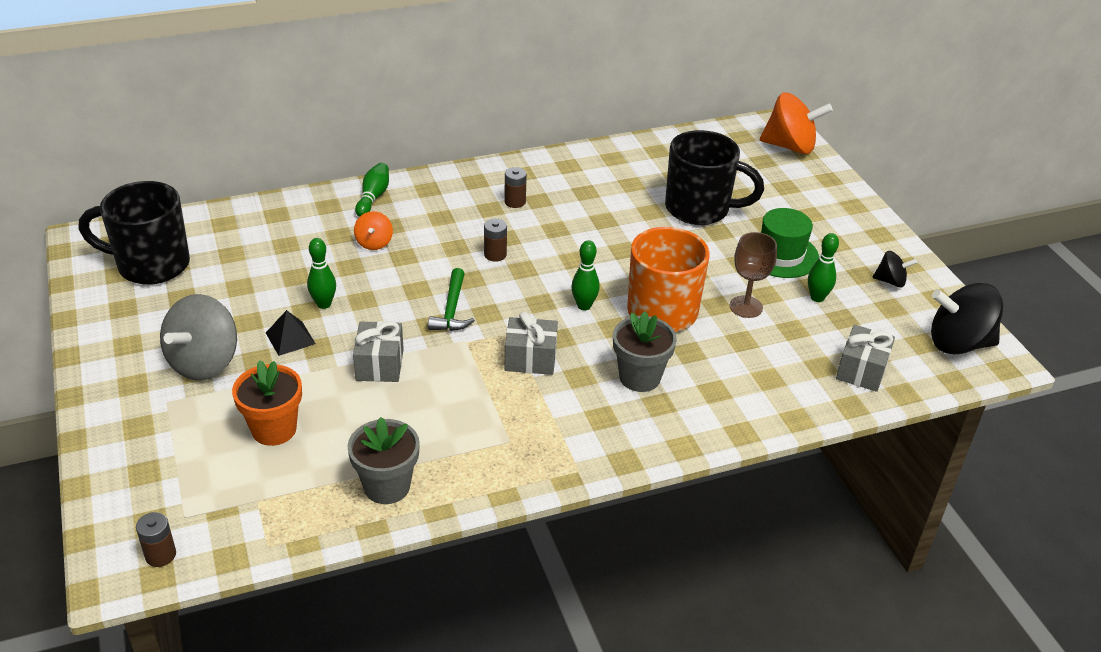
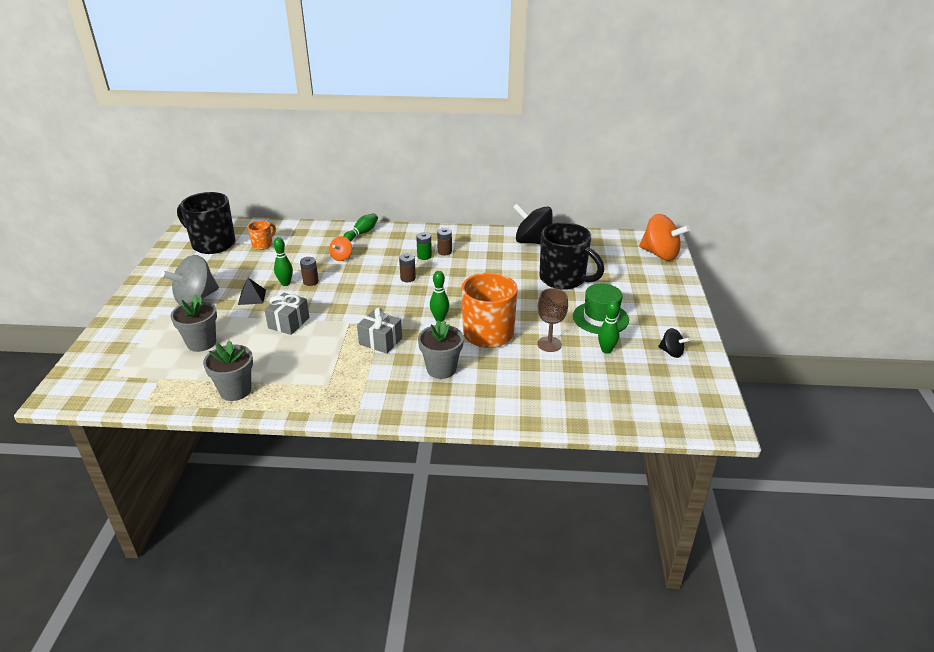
camera: 25 degrees right, 5 degrees down
(160, 555) = (87, 392): brown battery -> brown battery (310, 282)
(235, 249) = (263, 245): none -> orange mug
(274, 429) = (201, 343): orange flower pot -> grey flower pot
(452, 310) = (356, 303): green hammer -> none
(492, 215) = (424, 256): none -> green battery
(861, 370) = (603, 404): grey gift -> none
(958, 343) = (695, 405): black spinning top -> black spinning top (533, 242)

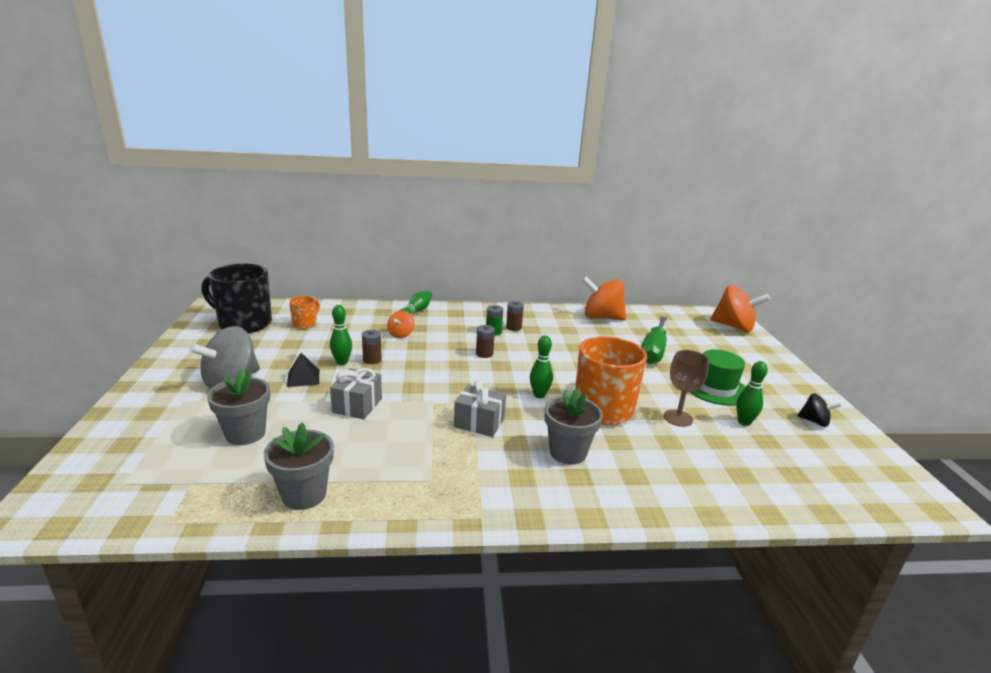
camera: 10 degrees left, 10 degrees down
(533, 242) = (601, 317): black spinning top -> orange spinning top
(564, 279) = (653, 351): black mug -> green screwdriver

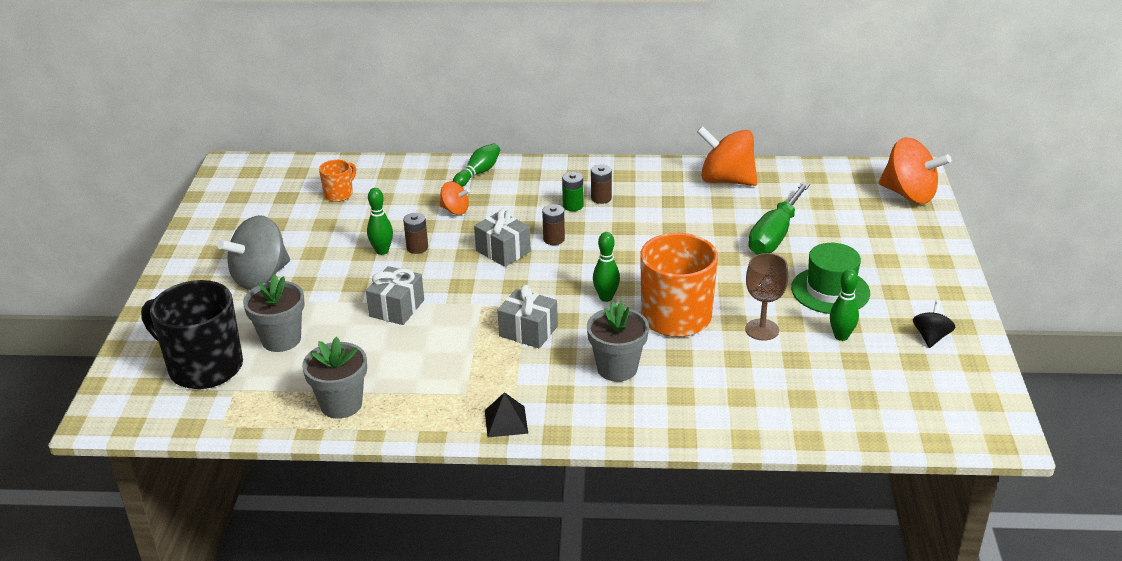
camera: 10 degrees right, 10 degrees up
(244, 323) = (266, 194): black mug -> black mug (203, 367)
(303, 378) = (338, 272): black pyramid -> black pyramid (506, 421)
(401, 334) = (455, 210): orange spinning top -> orange spinning top turned 90 degrees counterclockwise
(444, 362) = (503, 251): none -> grey gift
(814, 421) = (931, 337): black spinning top -> black spinning top turned 105 degrees counterclockwise

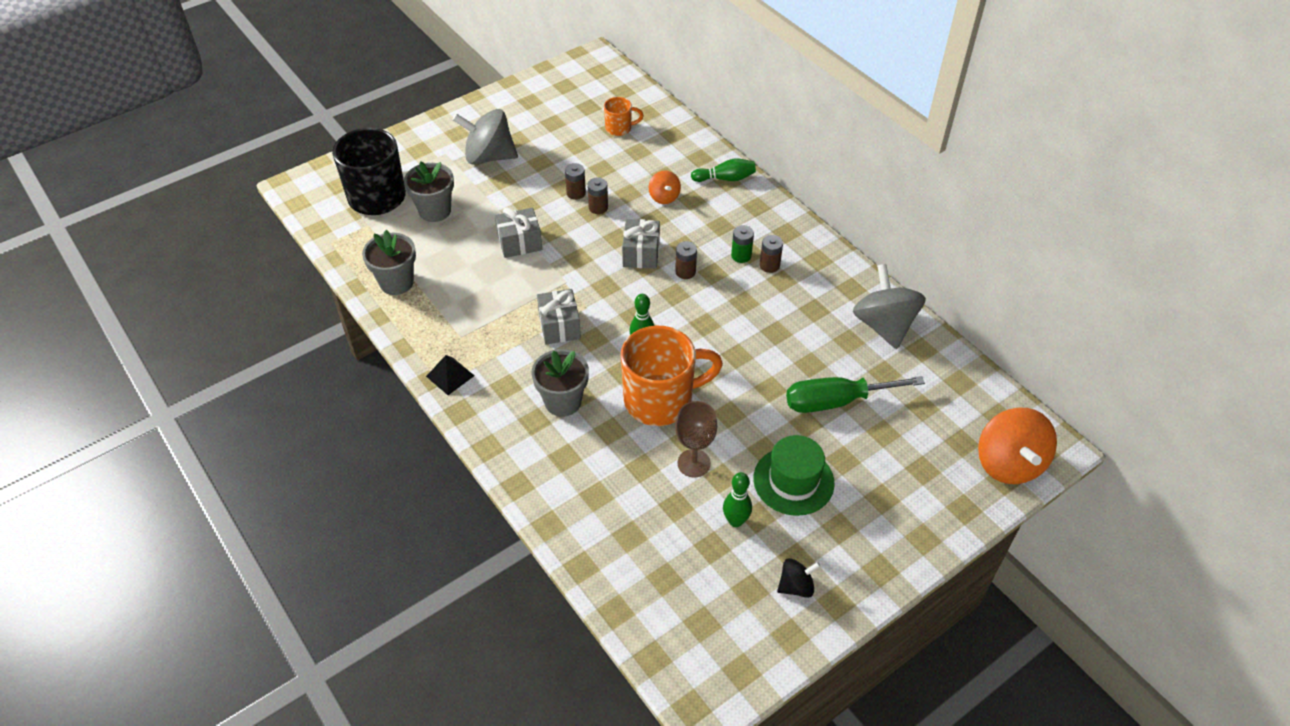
camera: 50 degrees right, 15 degrees up
(382, 251) = (576, 193): green bowling pin -> brown battery
(726, 180) = (884, 325): orange spinning top -> grey spinning top

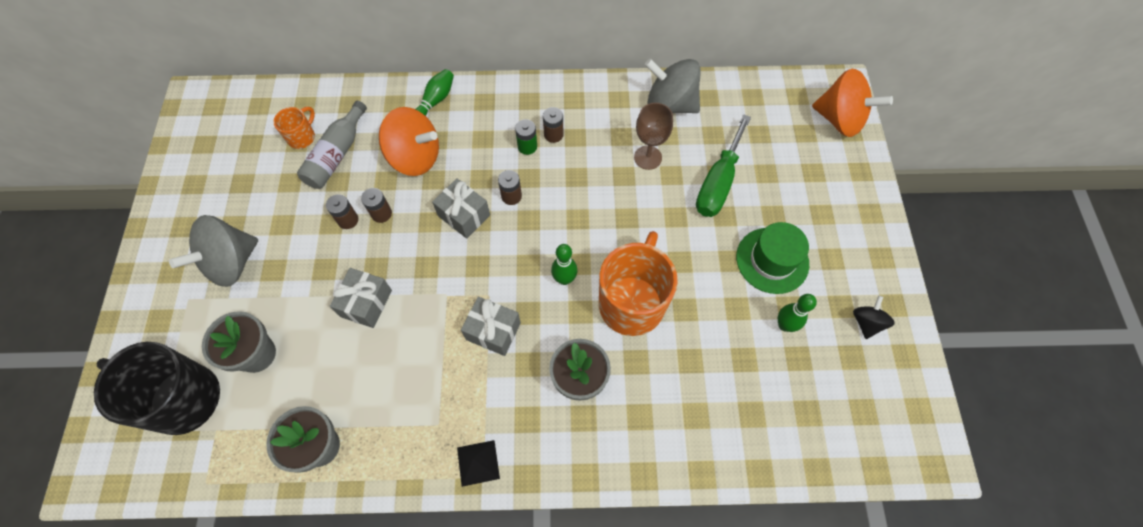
camera: 55 degrees left, 15 degrees up
(623, 154) = (337, 154): none -> grey bottle
(664, 197) = (415, 157): orange spinning top -> orange spinning top, size x1.94
(694, 463) = (711, 319): brown goblet -> brown goblet (648, 157)

